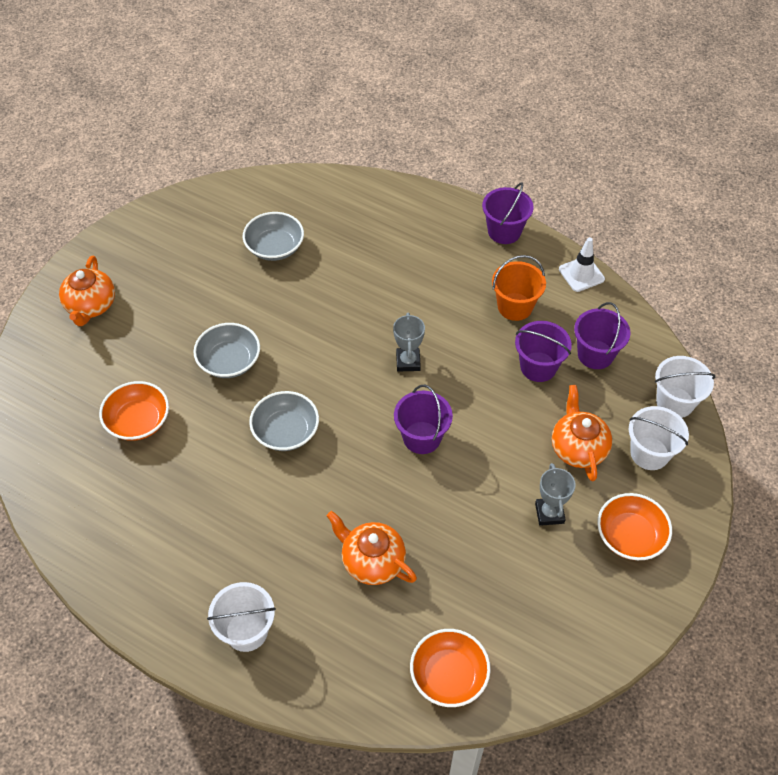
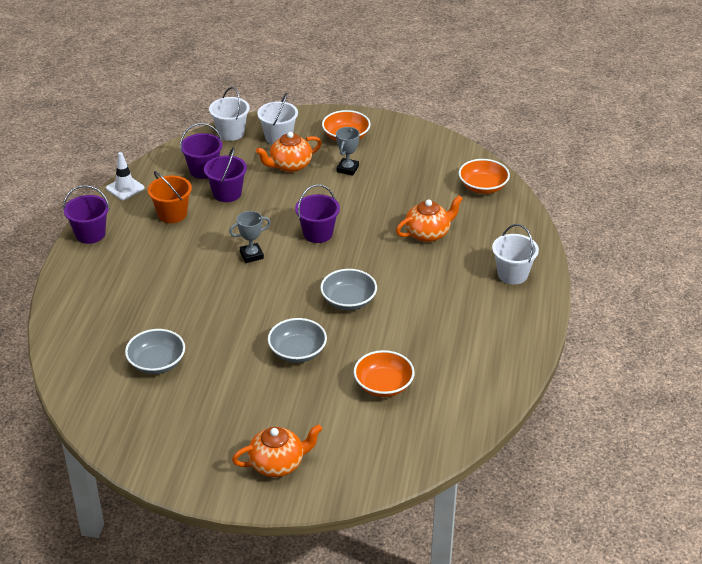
camera: 110 degrees left, 15 degrees down
(372, 561) = (428, 233): orange teapot -> orange teapot turned 135 degrees counterclockwise
(549, 513) = (347, 169): grey trophy -> grey trophy turned 45 degrees counterclockwise

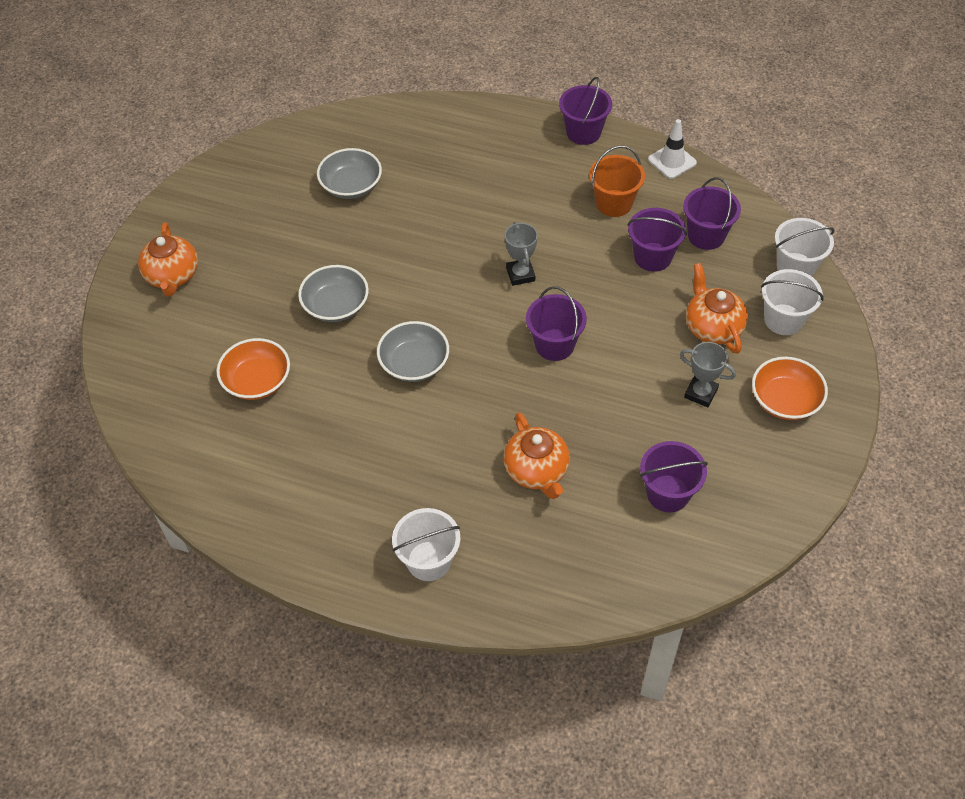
camera: 100 degrees right, 15 degrees up
(430, 179) = (668, 493): none -> purple bucket
(483, 187) = (643, 563): orange bowl -> none

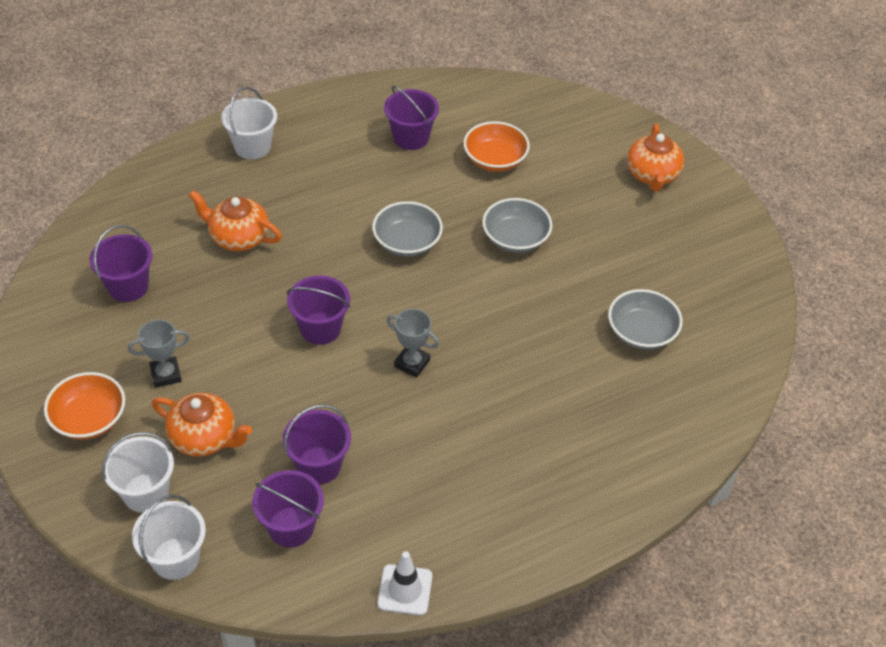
camera: 130 degrees right, 5 degrees down
(173, 276) = (652, 175): orange teapot -> orange teapot turned 120 degrees counterclockwise
(583, 132) = (525, 552): purple bucket -> purple bucket (411, 137)
(614, 203) = (409, 493): orange bucket -> none

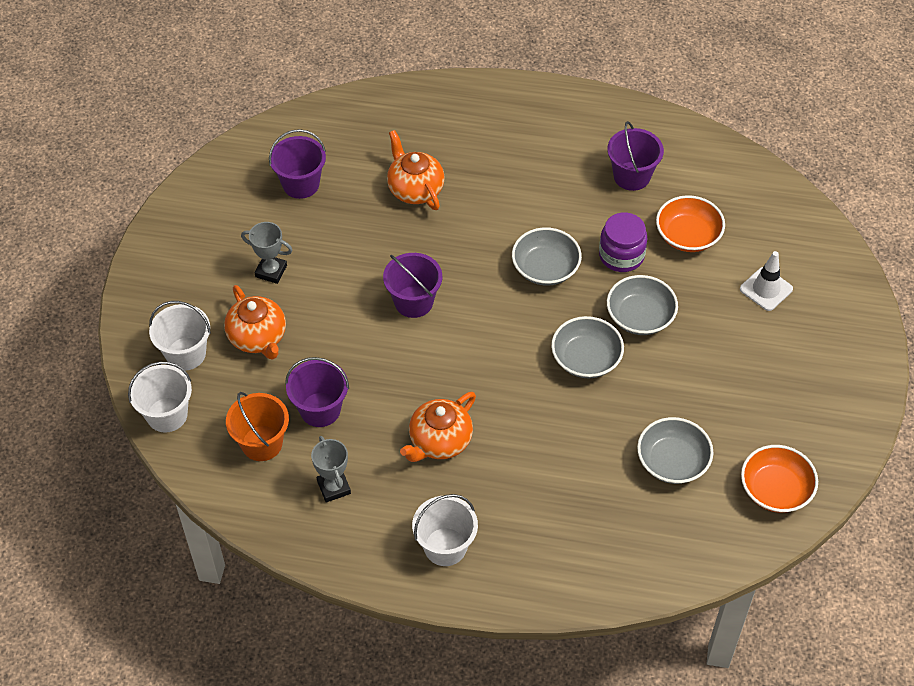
camera: 40 degrees right, 5 degrees up
(89, 418) = (192, 274): orange bowl -> orange bowl (775, 489)
(252, 146) = (492, 114): white bucket -> white bucket (445, 547)
(291, 527) = (262, 443): purple bucket -> orange bucket
(405, 590) = (300, 542): white traffic cone -> white traffic cone (766, 289)
(412, 363) = (459, 372): grey trophy -> grey trophy (333, 487)
(458, 200) = (621, 255): none -> purple jar
(504, 293) = (586, 359): none -> grey bowl
(652, 175) = (820, 329): orange teapot -> orange teapot (439, 441)

